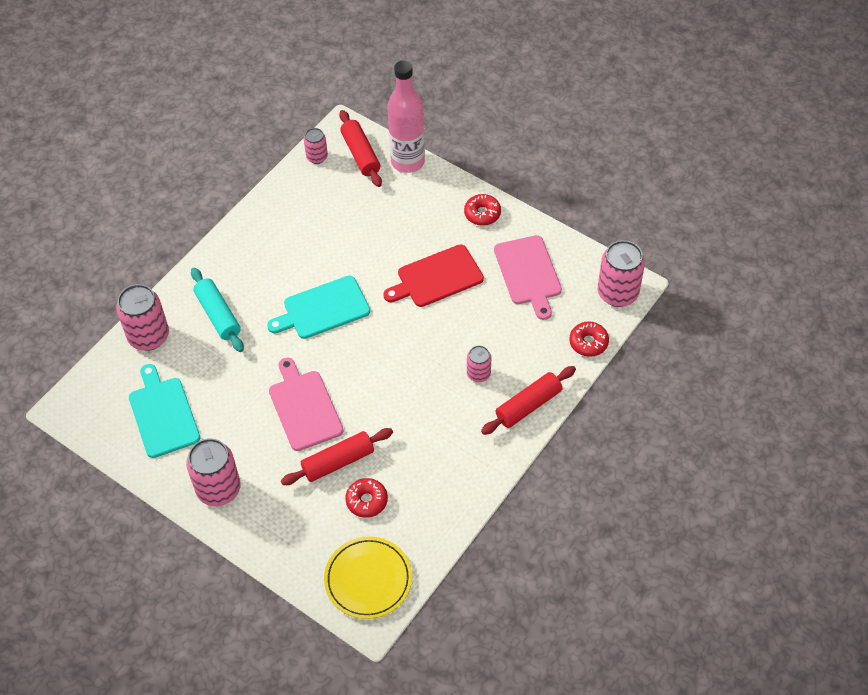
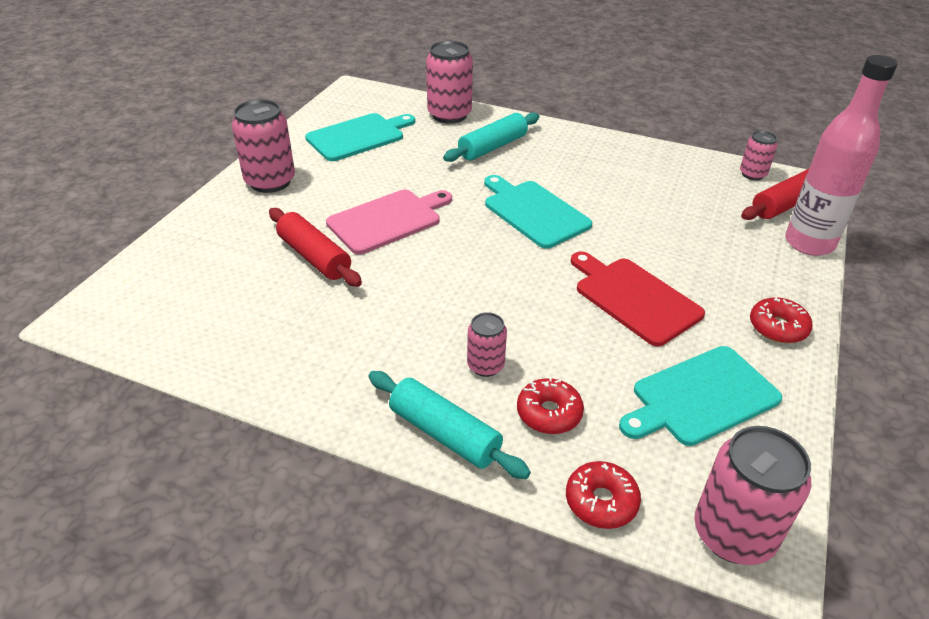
camera: 75 degrees right, 15 degrees down
(367, 501) = (258, 289): red donut -> red donut (549, 413)
(368, 579) = (140, 308): yellow plate -> none
(528, 273) = (701, 397): pink cutting board -> turquoise cutting board
(528, 405) = (444, 434): red rolling pin -> turquoise rolling pin

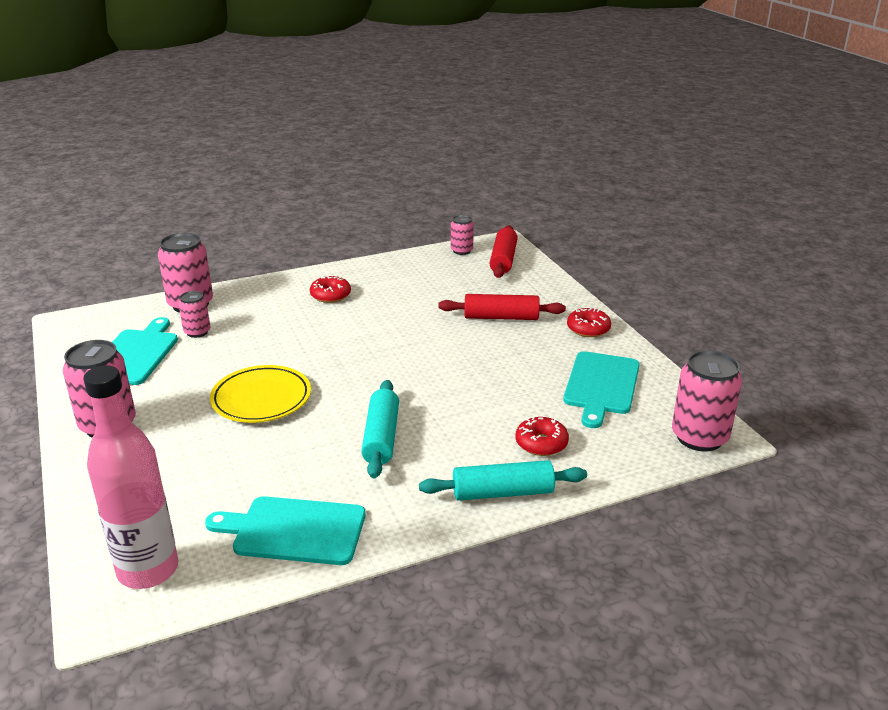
camera: 45 degrees left, 10 degrees down
(314, 257) = (243, 453): red rolling pin -> red rolling pin (501, 317)
(388, 220) = (261, 398): pink cutting board -> yellow plate
(485, 365) = (469, 443): pink can -> pink can (197, 332)
(492, 147) = (263, 311): turquoise rolling pin -> turquoise rolling pin (381, 437)
(533, 212) = (360, 339): turquoise cutting board -> turquoise cutting board (294, 530)
(601, 501) = (627, 466): red donut -> red donut (330, 295)
(633, 298) = (496, 356): red cutting board -> none
(809, 243) = (544, 276): pink bottle -> pink bottle (148, 570)

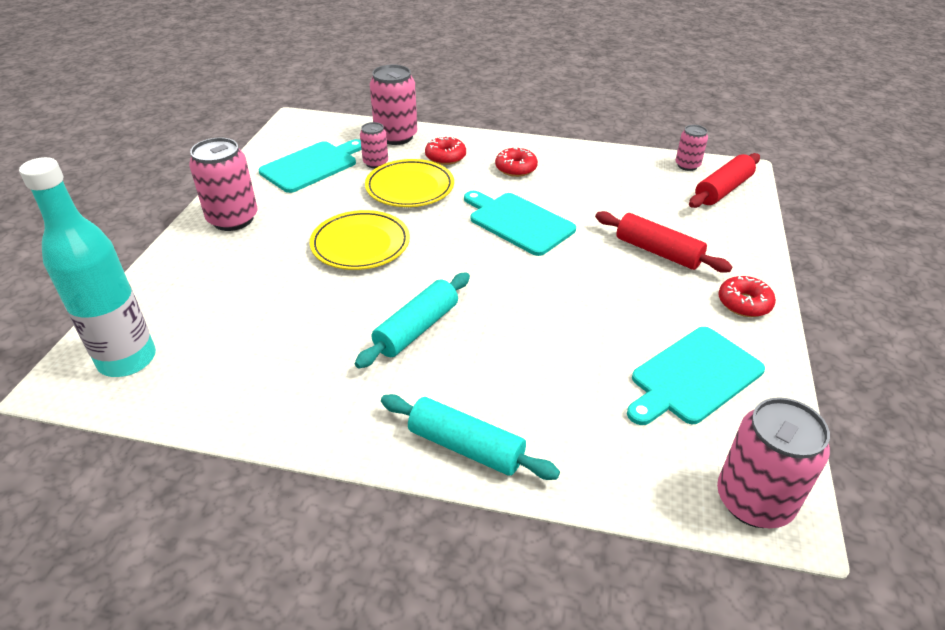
camera: 35 degrees right, 10 degrees up
(148, 570) = (127, 360): pink bottle -> turquoise bottle
(254, 340) = (410, 188): none -> yellow plate
(294, 530) = (256, 383): turquoise cutting board -> turquoise cutting board (518, 222)
(541, 443) = (560, 412): red donut -> red donut (445, 157)

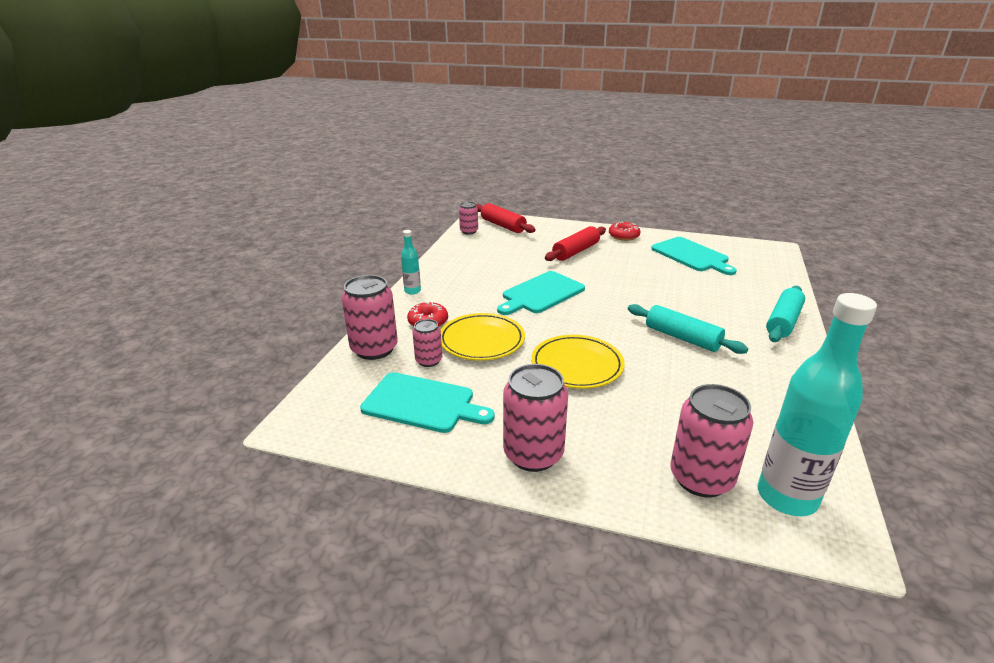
camera: 85 degrees left, 10 degrees down
(312, 165) = (422, 403): turquoise cutting board -> turquoise cutting board turned 150 degrees clockwise
(509, 143) = (412, 291): none -> turquoise bottle
(516, 168) = (458, 290): red donut -> none
(753, 501) = (770, 253): pink can -> pink can (701, 478)

